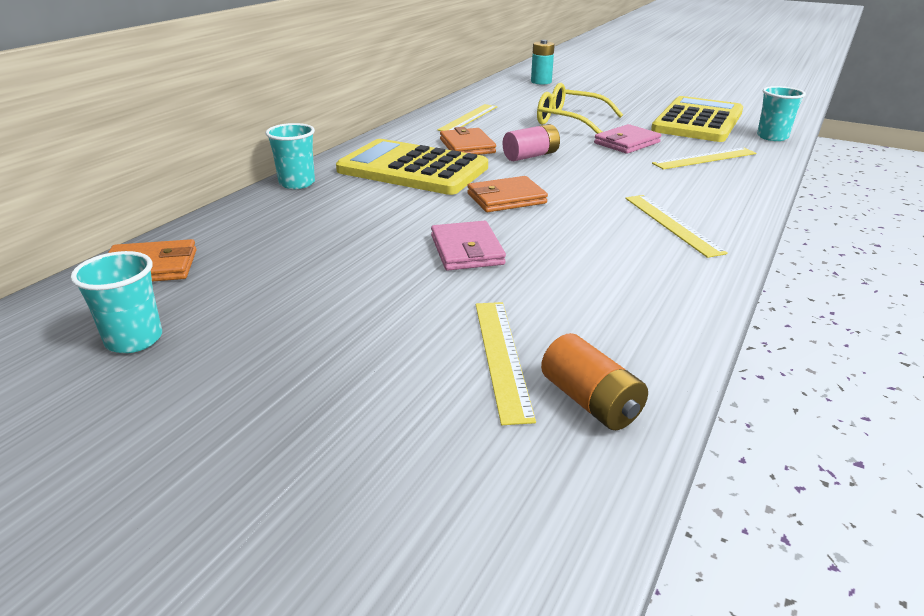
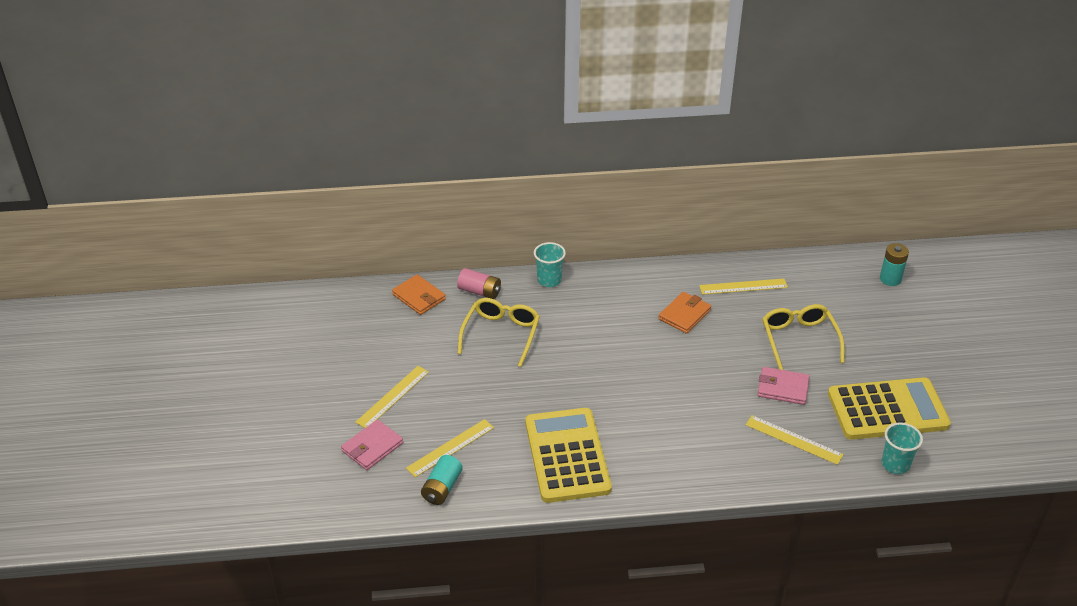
camera: 55 degrees right, 10 degrees up
(134, 340) = (369, 335): turquoise cup -> none
(332, 237) = (501, 334): none -> yellow glasses
(413, 169) = (618, 312): yellow calculator -> yellow calculator (567, 455)
(467, 250) = (535, 390): pink wallet -> pink wallet (372, 447)
(506, 198) = (616, 373): orange wallet -> none
(530, 156) = (699, 352): pink battery -> pink battery (479, 291)
(590, 401) = (442, 488): orange battery -> turquoise battery
(672, 224) = (651, 458): yellow ruler -> yellow ruler (393, 397)

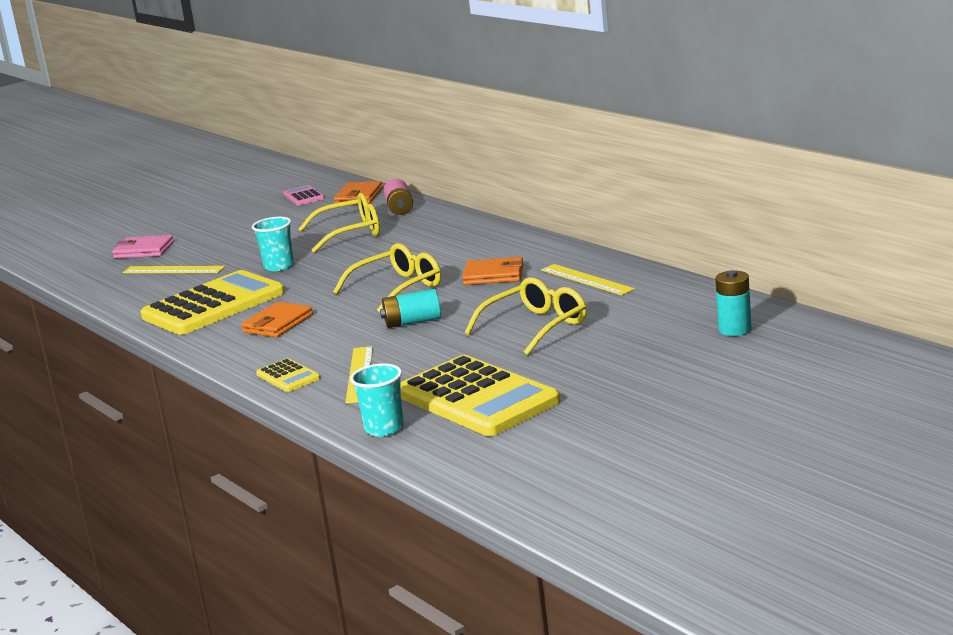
camera: 60 degrees right, 20 degrees down
(370, 320) = (303, 196): none -> pink calculator
(393, 397) = (214, 234): yellow ruler -> none
(442, 488) = (120, 284): turquoise battery -> turquoise battery (412, 322)
(549, 280) = (458, 220): turquoise cup -> turquoise cup (279, 266)
(651, 439) = (278, 323): none -> orange wallet
(653, 361) = (398, 288): none -> yellow glasses
(760, 472) = (288, 376): none -> yellow calculator
(782, 388) = (438, 345): pink wallet -> none

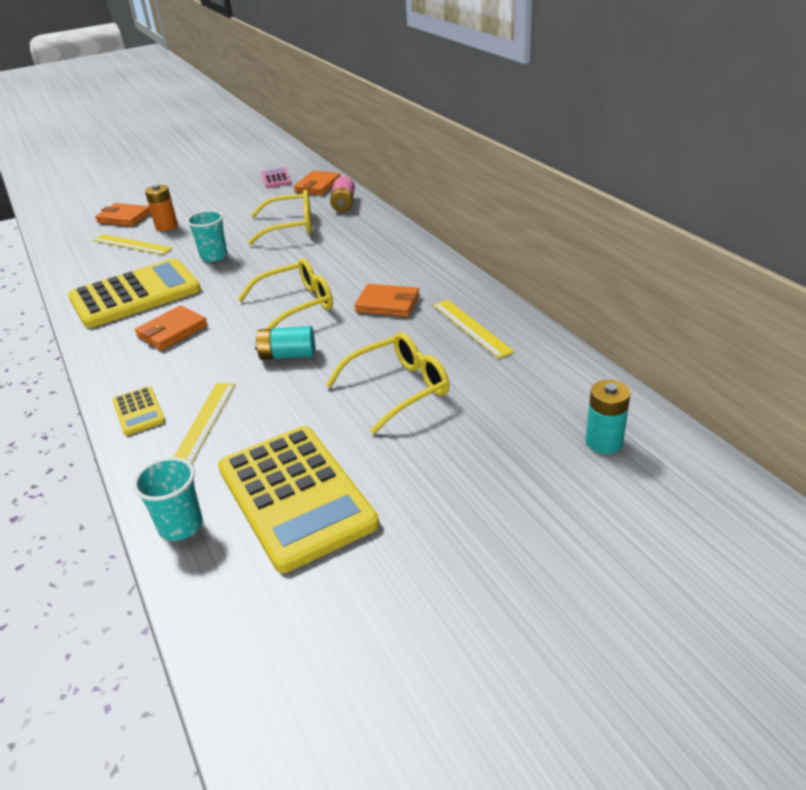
camera: 10 degrees right, 15 degrees up
(144, 250) = (124, 218): pink wallet -> orange wallet
(202, 251) = (166, 226): none -> orange battery

